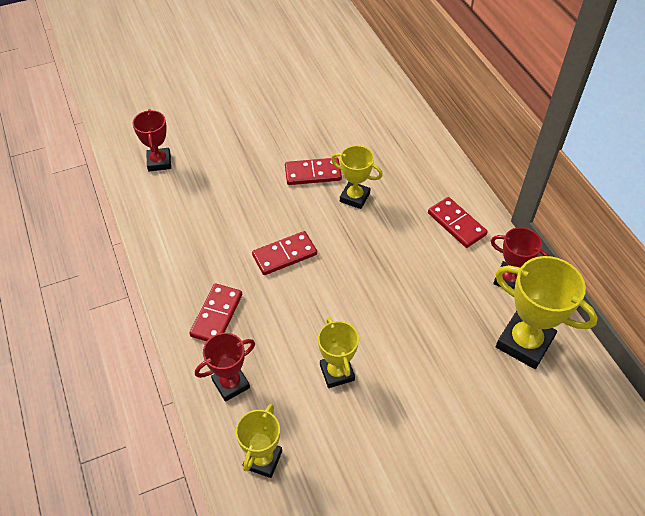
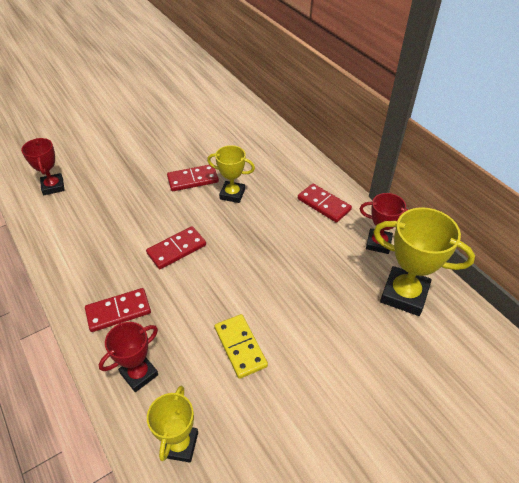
camera: 10 degrees left, 5 degrees down
(216, 315) = (118, 311): red domino -> red domino turned 60 degrees clockwise
(337, 372) = (240, 347): yellow trophy -> yellow domino

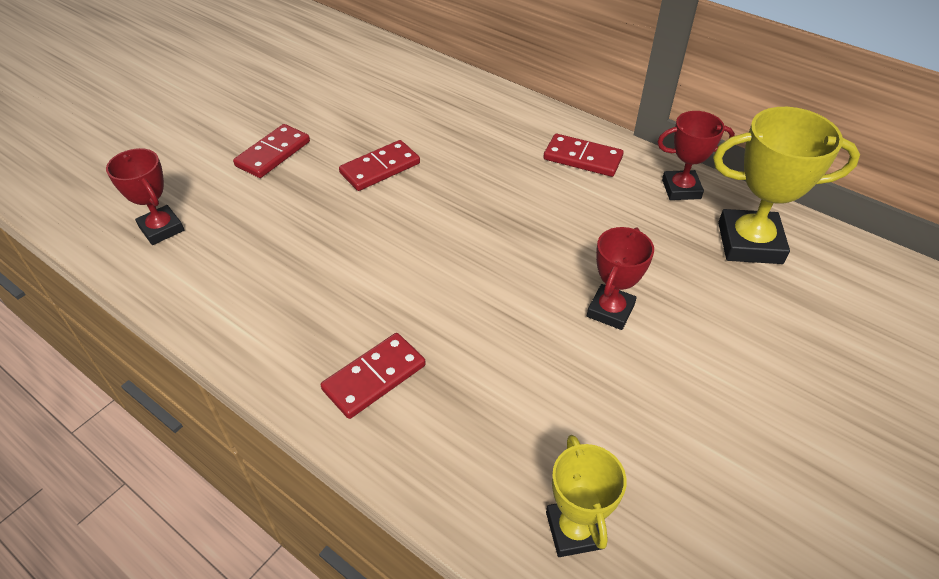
camera: 20 degrees left, 0 degrees up
(139, 374) = (458, 454): red trophy -> red trophy (610, 310)
(176, 249) = (412, 268): red domino -> red domino (273, 154)
(232, 194) = (449, 174): yellow trophy -> none
(240, 347) = (581, 371): yellow domino -> none

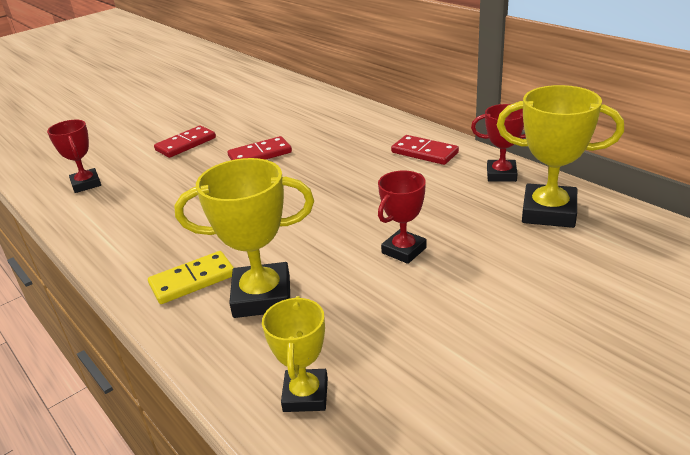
camera: 15 degrees right, 15 degrees down
(374, 377) = (192, 280): red domino -> yellow domino
(470, 394) = (262, 296): none -> yellow trophy

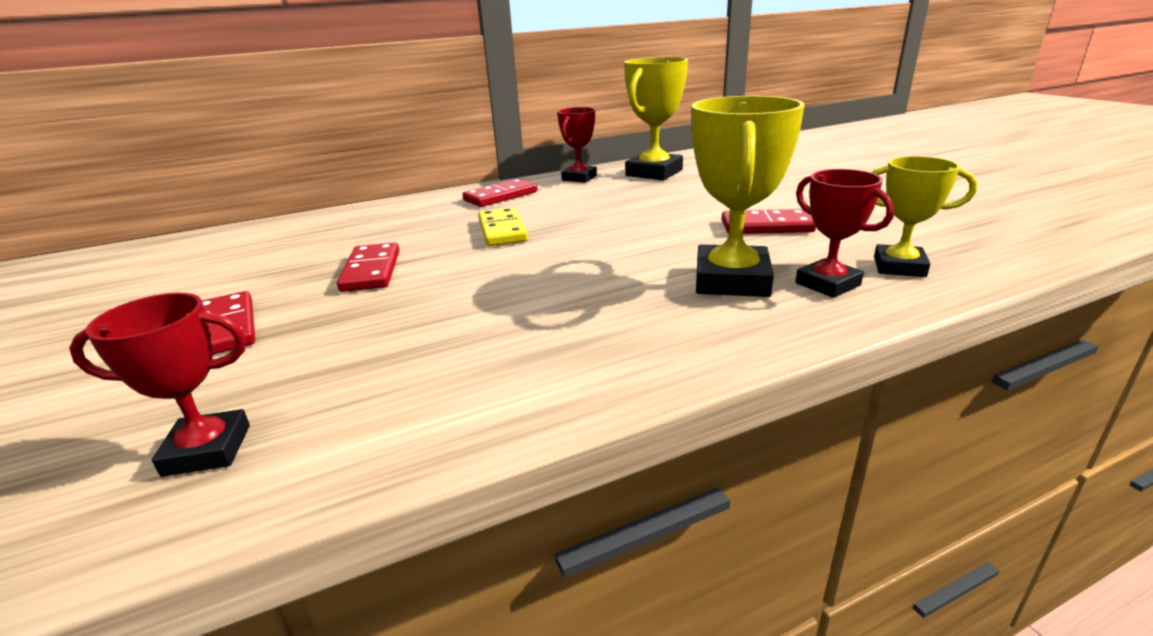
camera: 75 degrees left, 5 degrees down
(192, 280) = (676, 322): yellow domino -> yellow domino (502, 230)
(395, 305) = (766, 226): none -> red domino
(404, 250) = (679, 217): red trophy -> red trophy (827, 284)

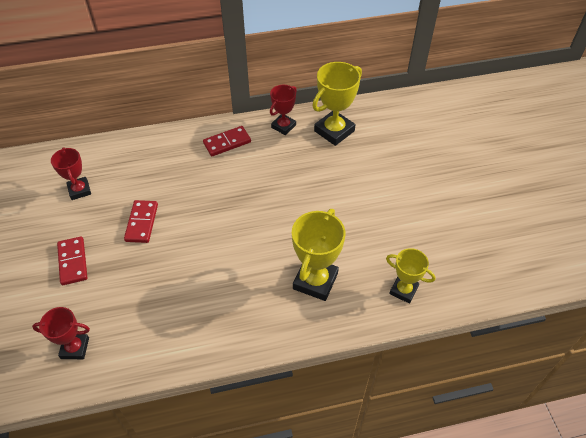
camera: 10 degrees right, 25 degrees up
(502, 230) = (217, 192): yellow domino -> none
(766, 226) = (363, 228): red domino -> none
(827, 284) = (358, 297): red trophy -> red trophy (79, 190)

